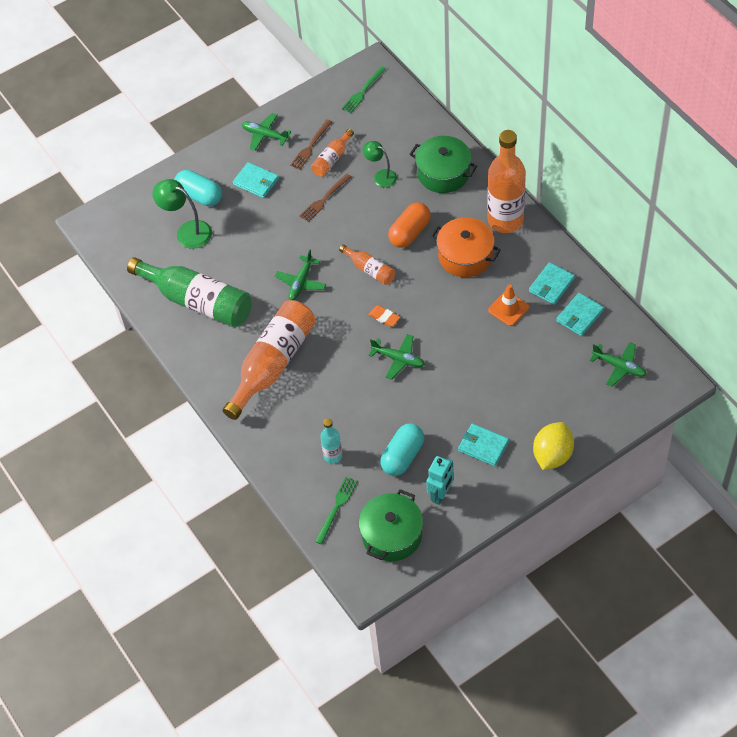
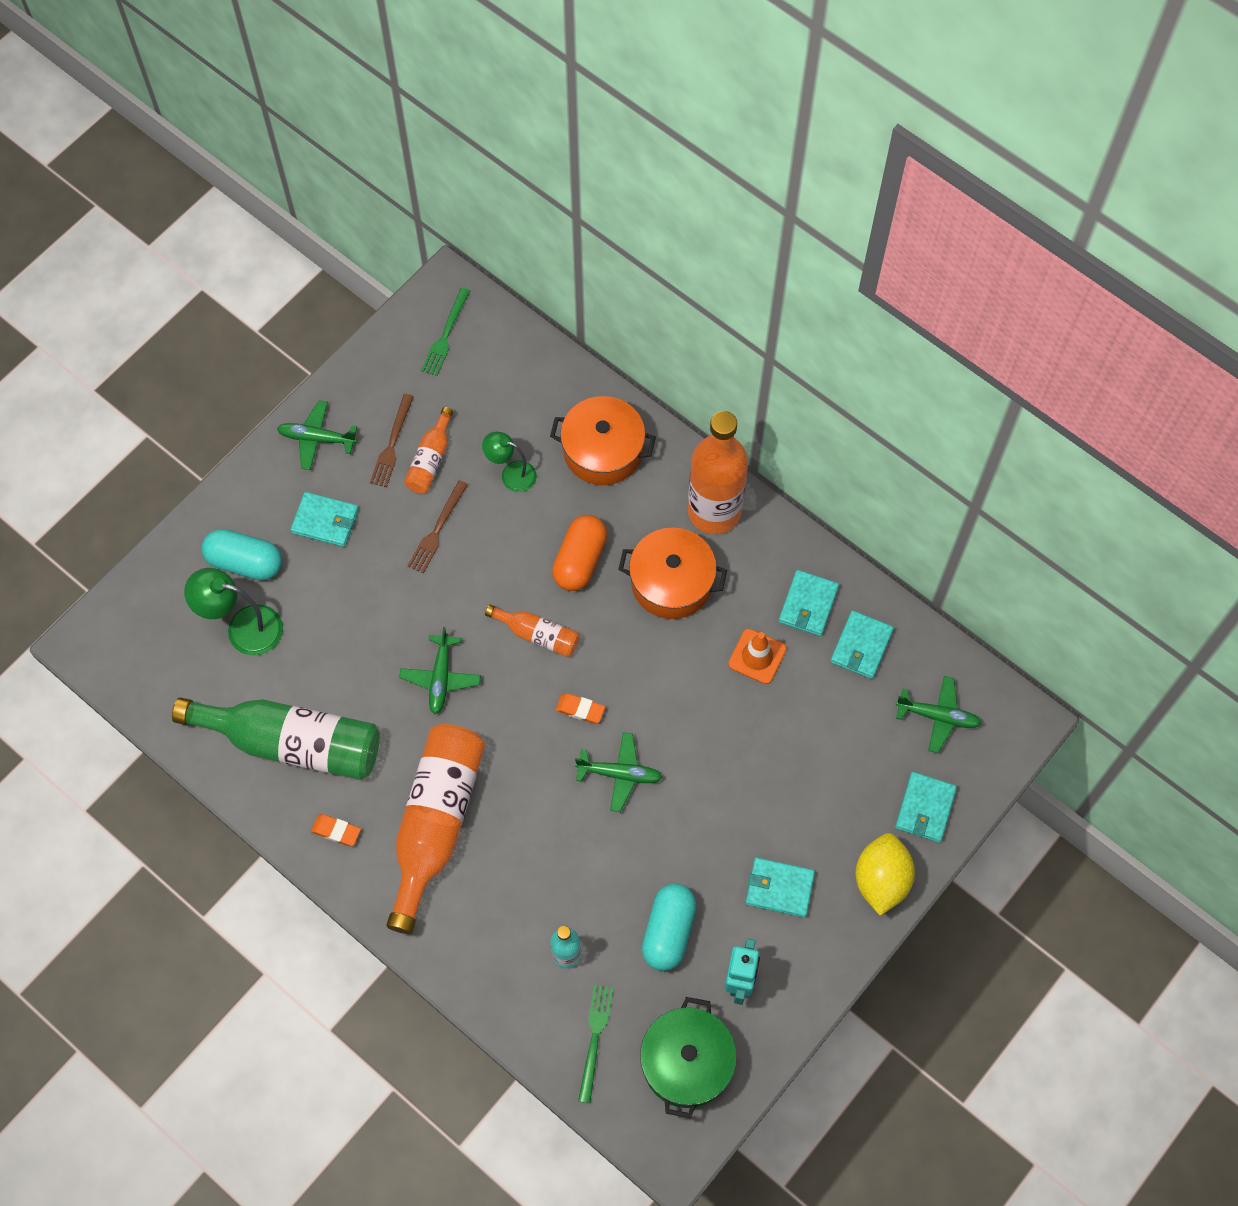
camera: 20 degrees left, 10 degrees up
(209, 356) = (336, 831): none -> orange eraser
(443, 173) = (603, 451): green pot -> orange pot
(594, 419) = (925, 808): none -> turquoise wallet

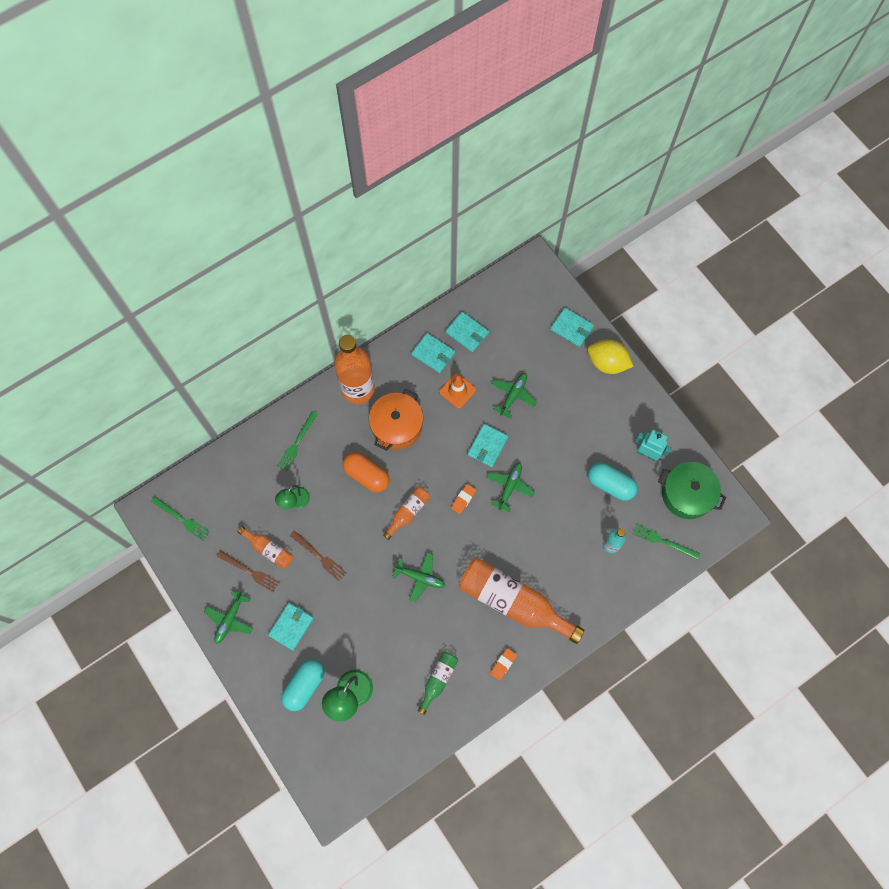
camera: 75 degrees left, 5 degrees up
(292, 743) = (438, 680): green bottle -> green bottle, size x0.48
(603, 451) = (297, 443): orange pot -> green fork
(779, 888) = (599, 417): turquoise wallet -> turquoise wallet (487, 446)
(938, 716) = (520, 305): green plane -> green plane (513, 395)

